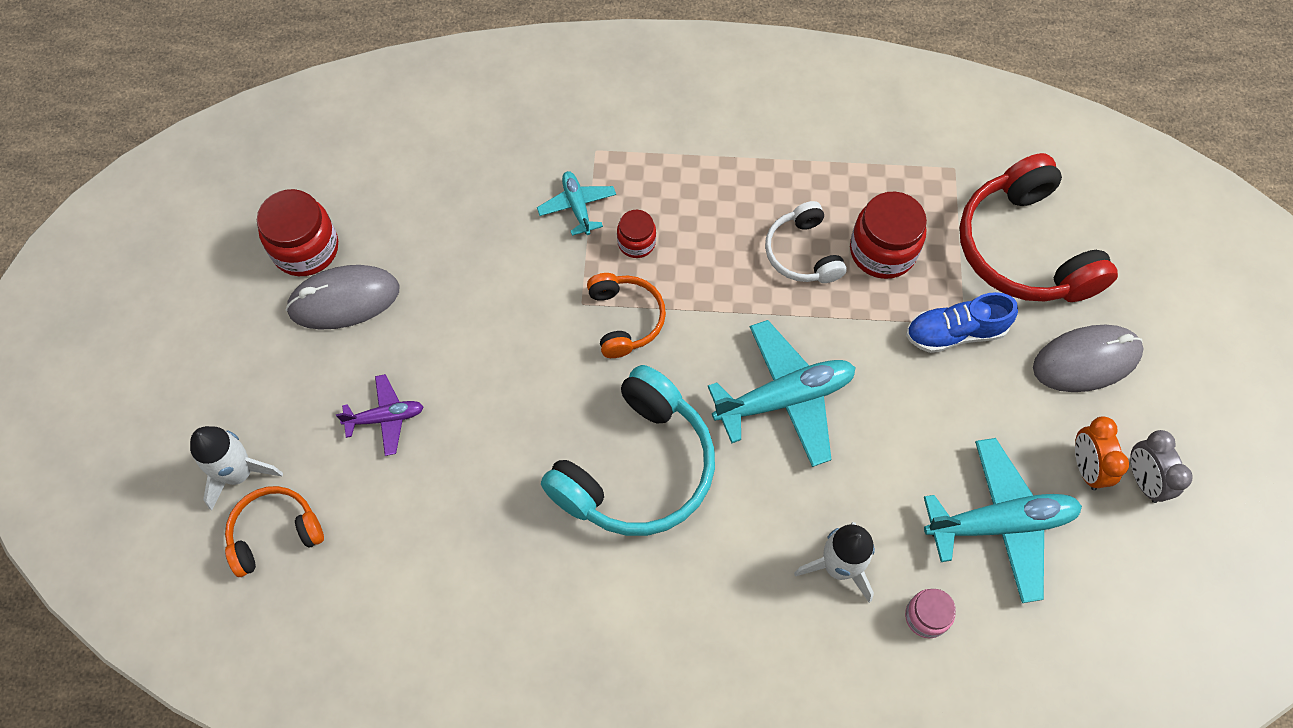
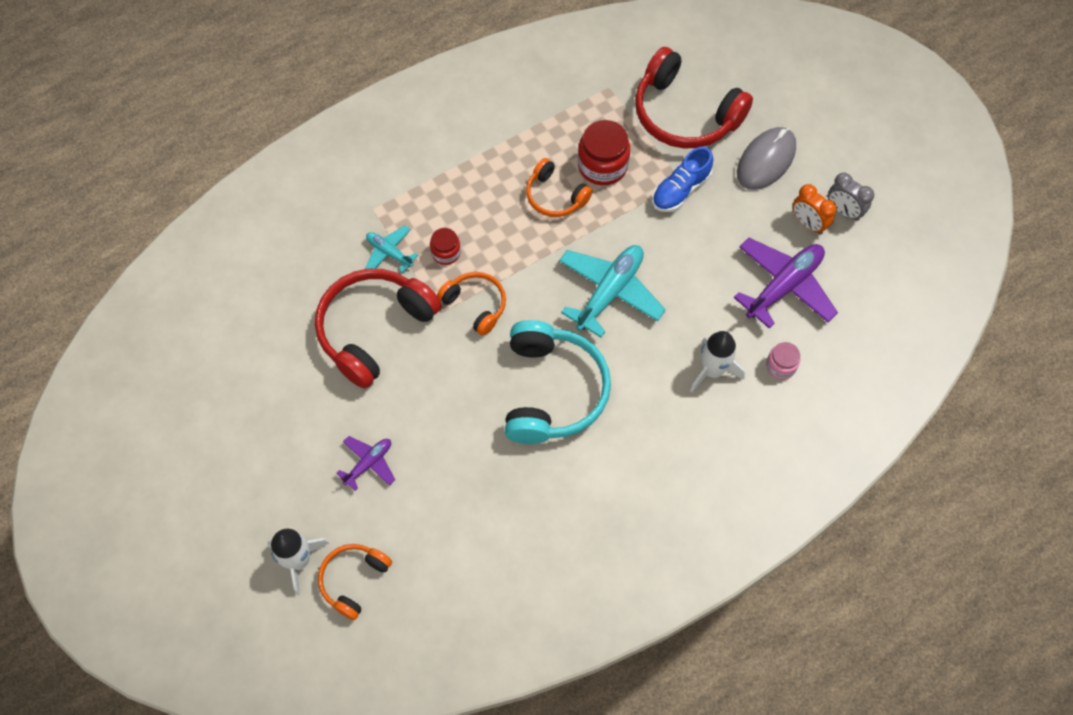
camera: 35 degrees left, 0 degrees up
(306, 249) = (225, 392): red jar -> none
(344, 300) = (280, 408): grey mouse -> none
(500, 279) = (374, 329): none -> red headphones
(802, 253) = (555, 196): white headphones -> orange headphones
(999, 523) = (783, 286): turquoise plane -> purple plane

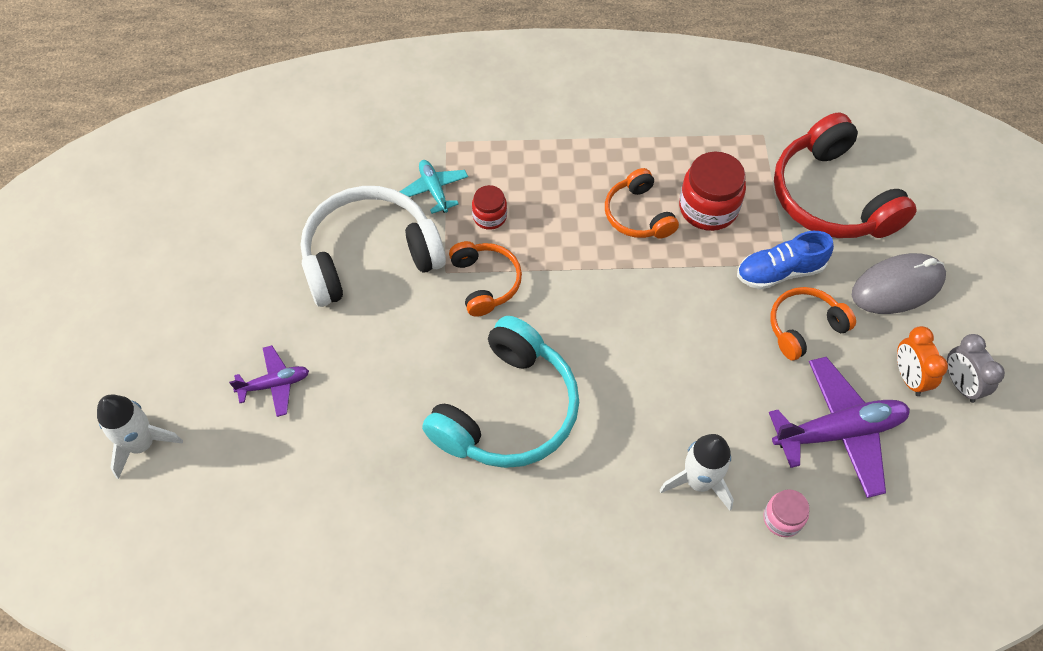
camera: 30 degrees right, 5 degrees down
(354, 580) = (179, 495): orange headphones -> orange headphones (804, 327)
(374, 329) = (370, 256): red headphones -> white headphones
(609, 292) = (635, 339): turquoise plane -> none

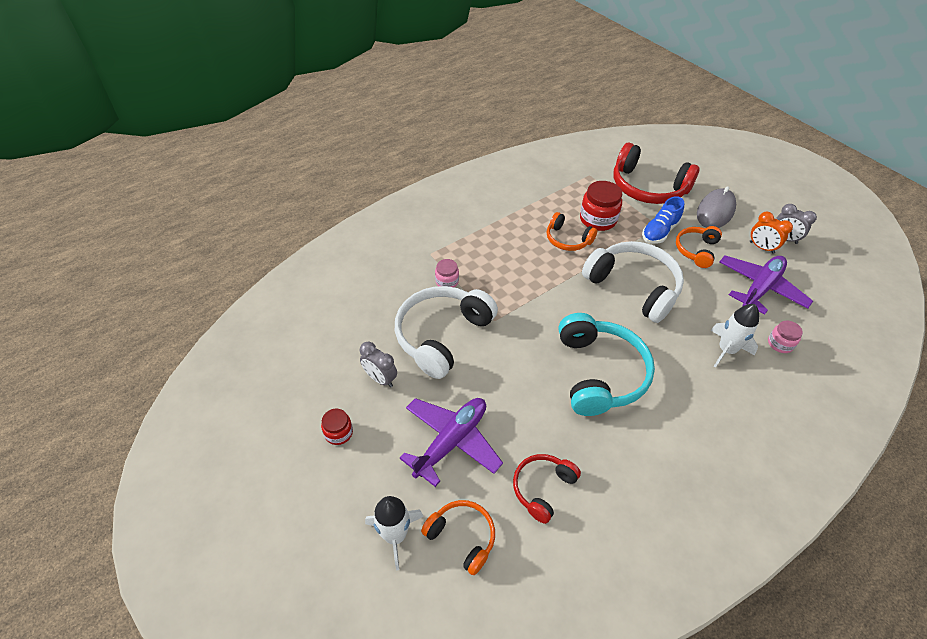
camera: 35 degrees left, 10 degrees down
(262, 268) = (380, 379): none -> grey clock
(274, 384) = (451, 441): purple plane -> purple plane, size x1.86
(322, 495) = (542, 488): none -> red headphones
(434, 190) = (447, 281): turquoise plane -> pink jar
(485, 282) = (522, 314): orange headphones -> orange headphones (462, 537)
(489, 216) = (491, 279): red jar -> red jar (338, 433)
(661, 328) = (633, 287): none -> white headphones

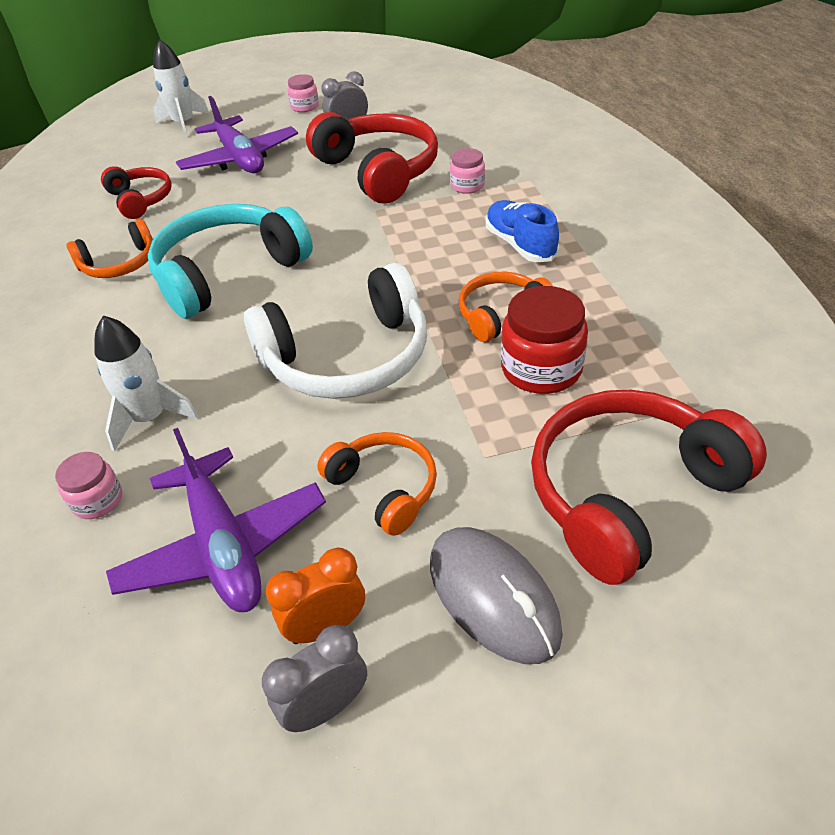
camera: 115 degrees right, 5 degrees down
(338, 433) = (305, 107): red jar -> pink jar
(442, 335) = (378, 171): white headphones -> red headphones
(462, 537) = (147, 152): orange headphones -> orange headphones (119, 264)
(599, 373) = (228, 273): turquoise headphones -> turquoise headphones turned 120 degrees clockwise
(659, 231) = (467, 451): blue shoe -> blue shoe (520, 245)

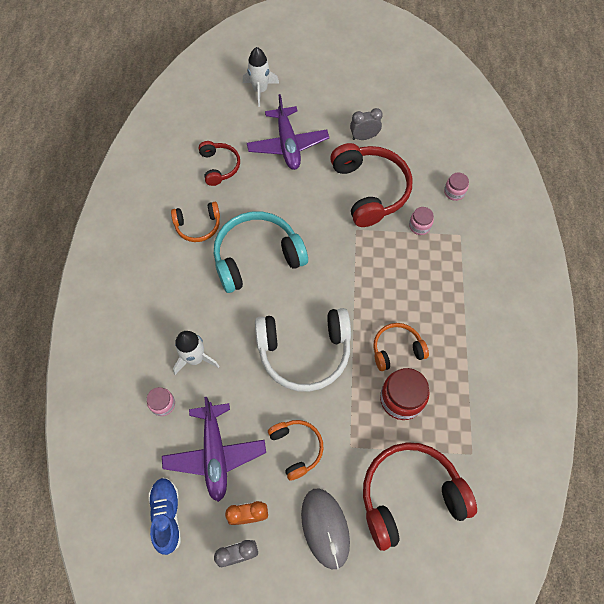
camera: 15 degrees right, 20 degrees up
(305, 107) = (343, 98): pink jar -> pink jar (454, 192)
(520, 245) = (430, 294): blue shoe -> blue shoe (167, 515)

